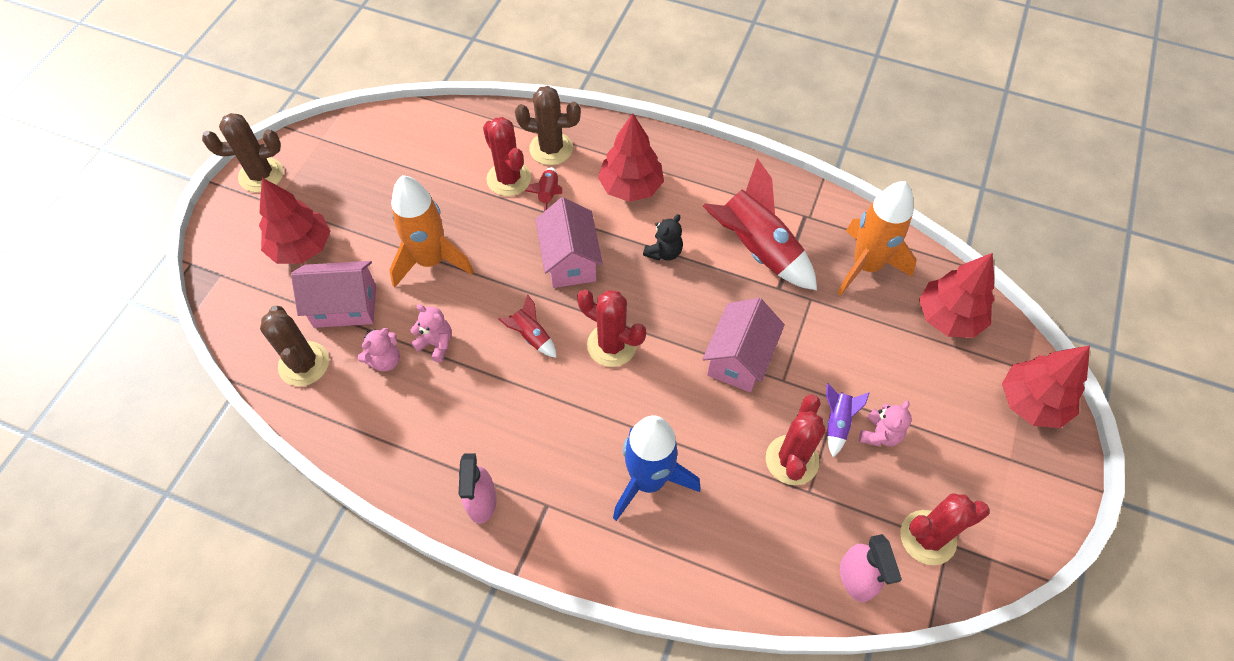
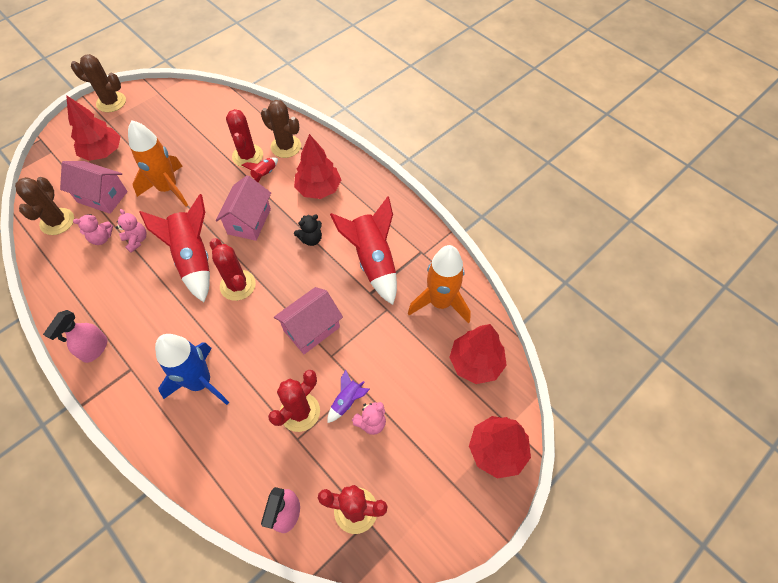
camera: 25 degrees right, 0 degrees up
(531, 336) = (194, 259): red rocket -> red rocket, size x2.16

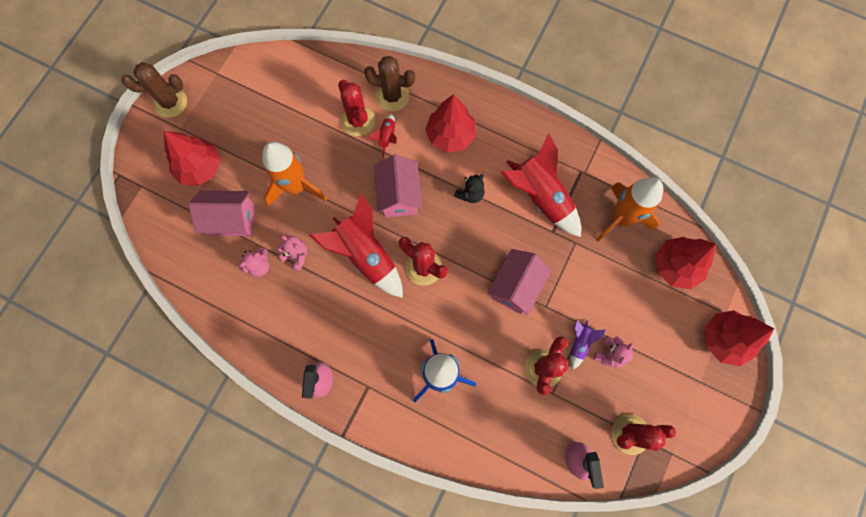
camera: 20 degrees left, 15 degrees up
(57, 222) = (201, 264): brown cactus -> none

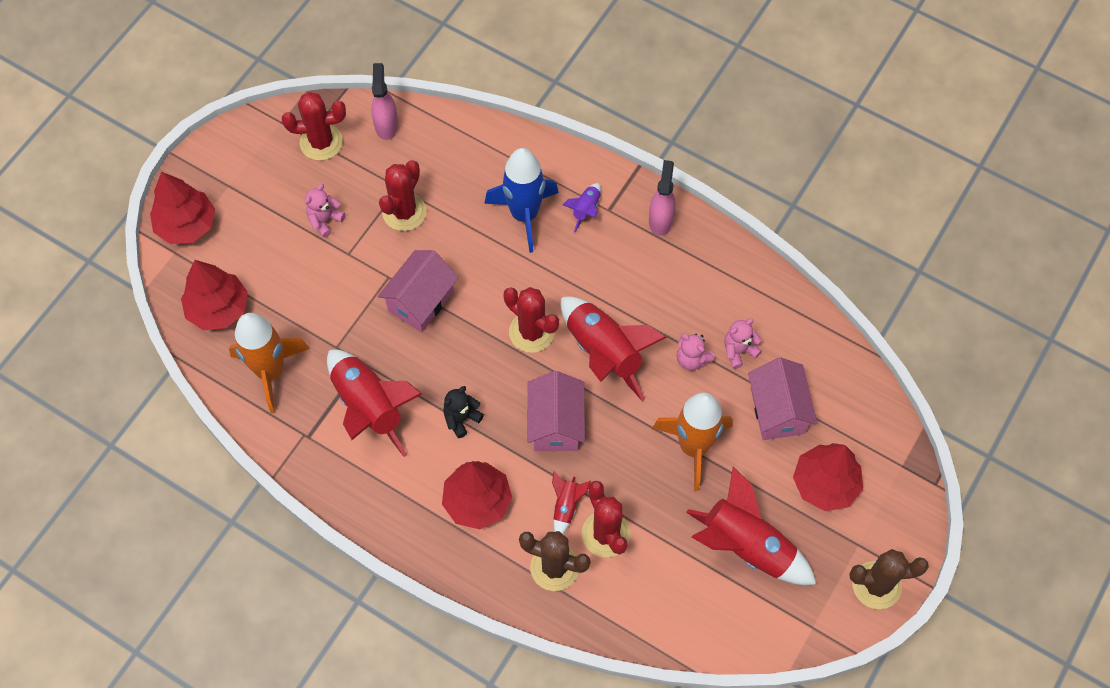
camera: 175 degrees left, 10 degrees down
(231, 220) = (777, 411): pink house -> pink house turned 75 degrees clockwise
(258, 120) = (747, 546): none -> red rocket
(580, 343) = (356, 234): purple rocket -> purple rocket (586, 209)

